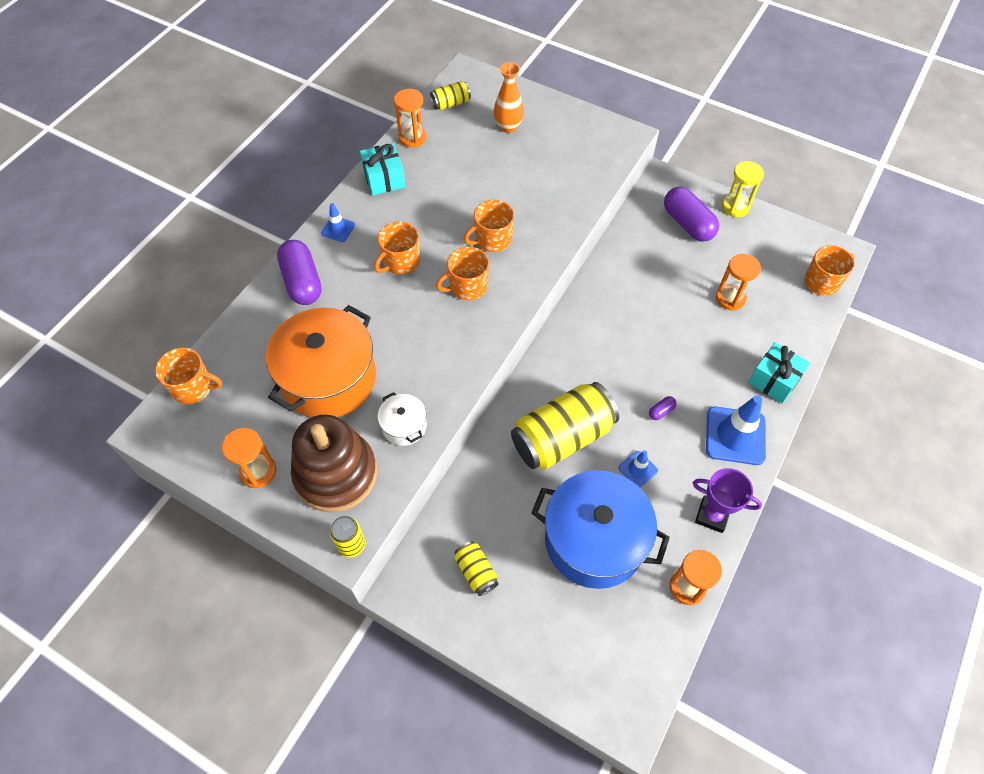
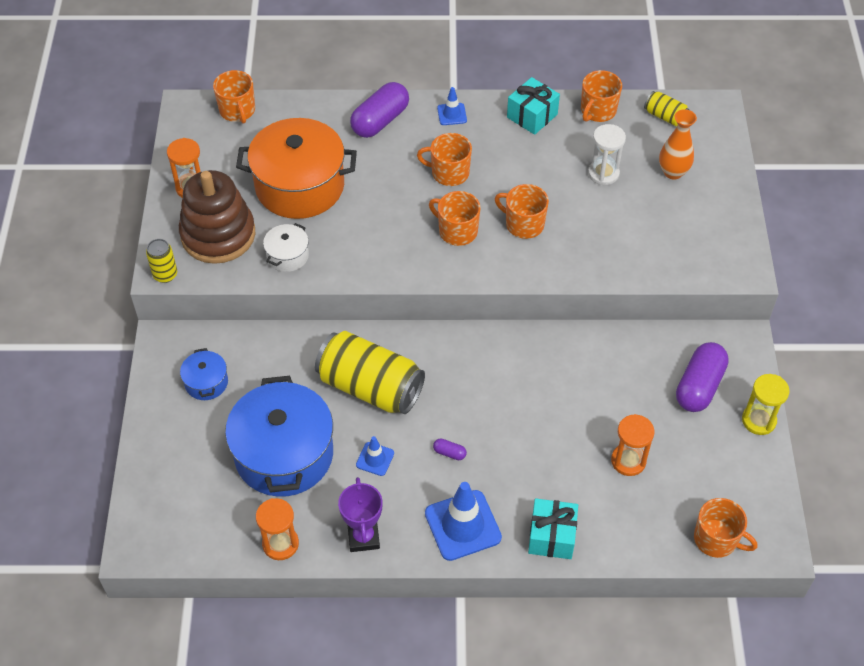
camera: 60 degrees right, 5 degrees down
(412, 138) = (597, 111): orange hourglass -> orange mug
(476, 572) = (206, 382): yellow can -> blue pot
(478, 166) = (603, 173): none -> white hourglass

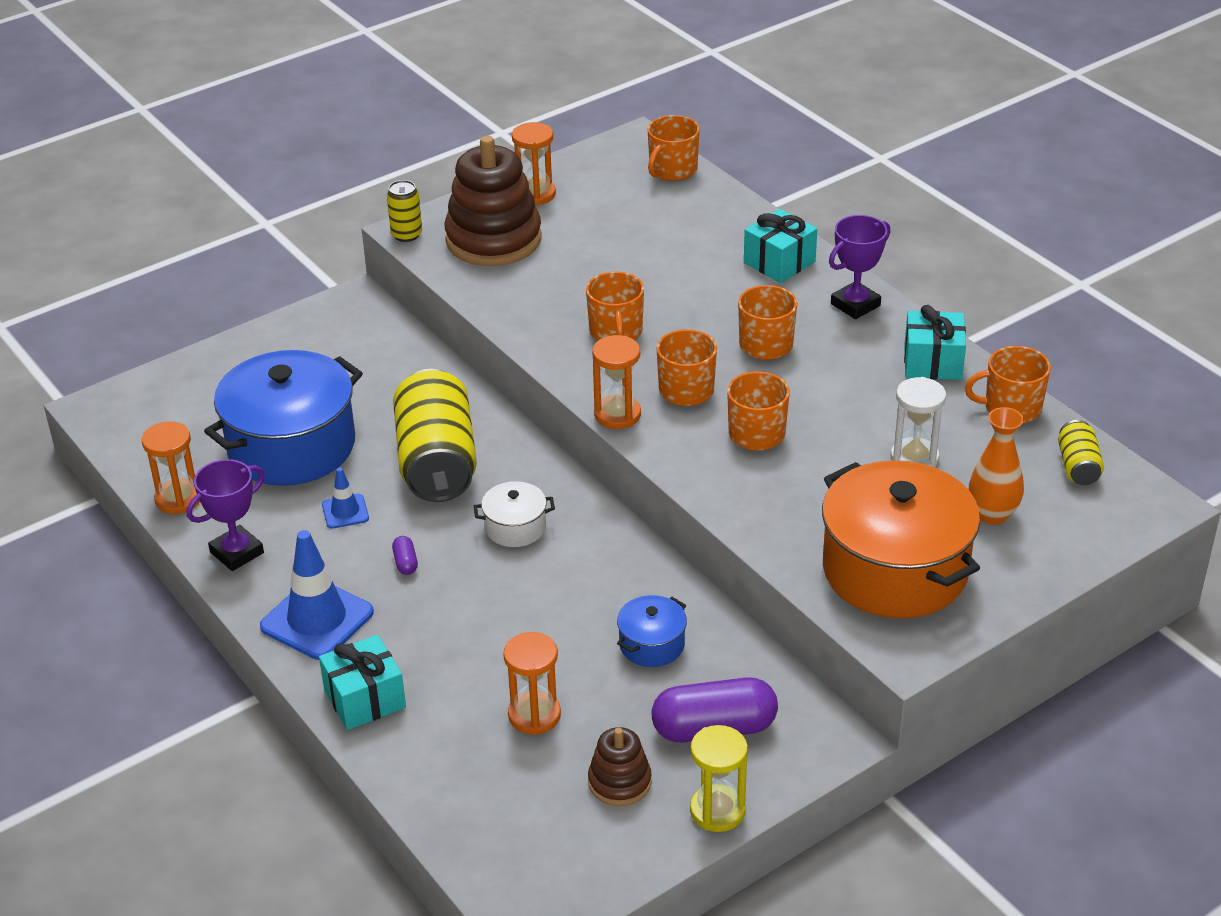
camera: 55 degrees right, 15 degrees down
(206, 382) = (332, 352): blue pot -> blue pot (652, 644)
(287, 256) = (516, 294): white pot -> white pot (515, 527)
(300, 186) = (619, 256): orange pot -> orange pot (895, 570)
(380, 121) = (779, 262): purple capsule -> turquoise gift
(451, 275) = (617, 414): none -> orange hourglass
(452, 114) = (855, 305): blue traffic cone -> purple trophy
(707, 451) = (619, 782): none -> brown stacking toy
(716, 539) = (490, 851): orange mug -> orange mug (616, 332)

